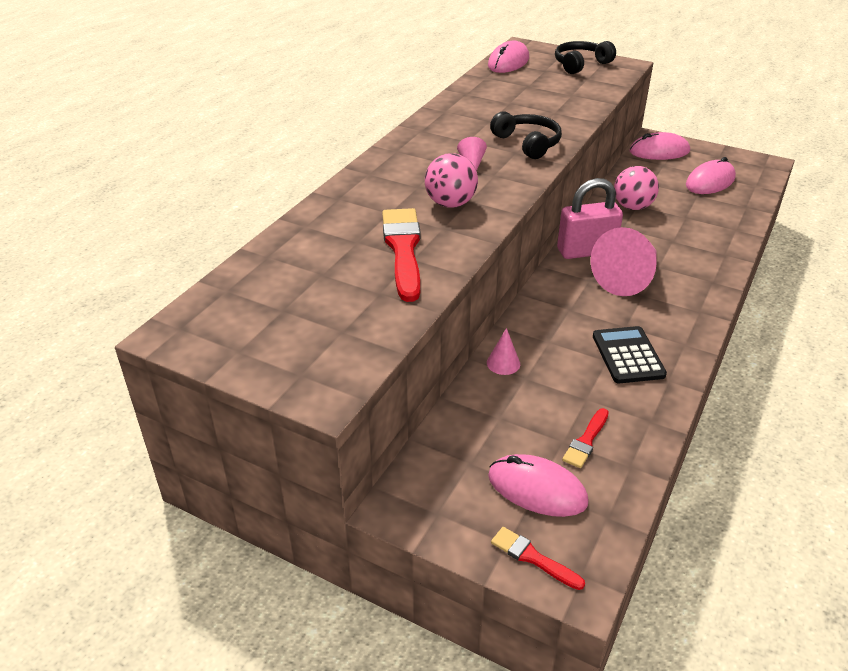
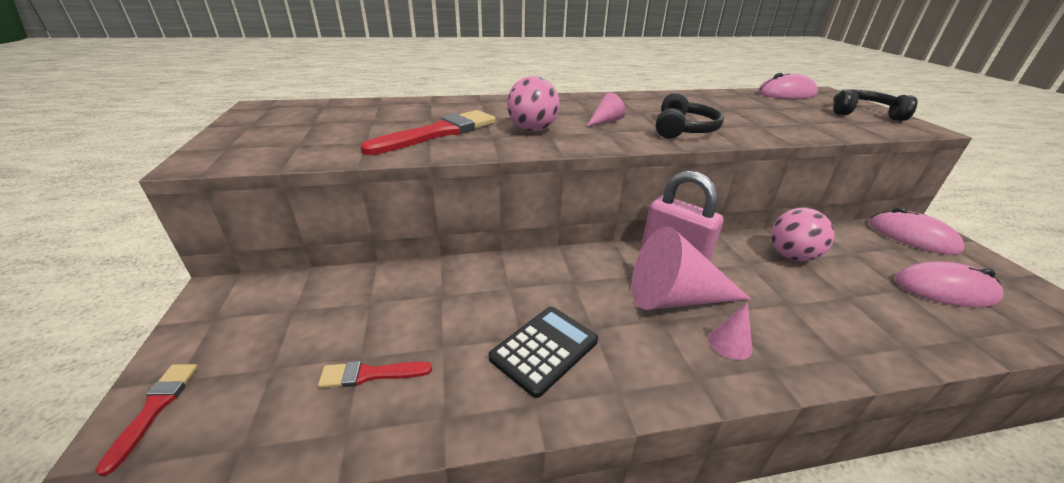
camera: 50 degrees right, 5 degrees down
(503, 363) = (450, 274): pink cone -> pink cone (730, 343)
(537, 489) = (271, 368): pink mouse -> none

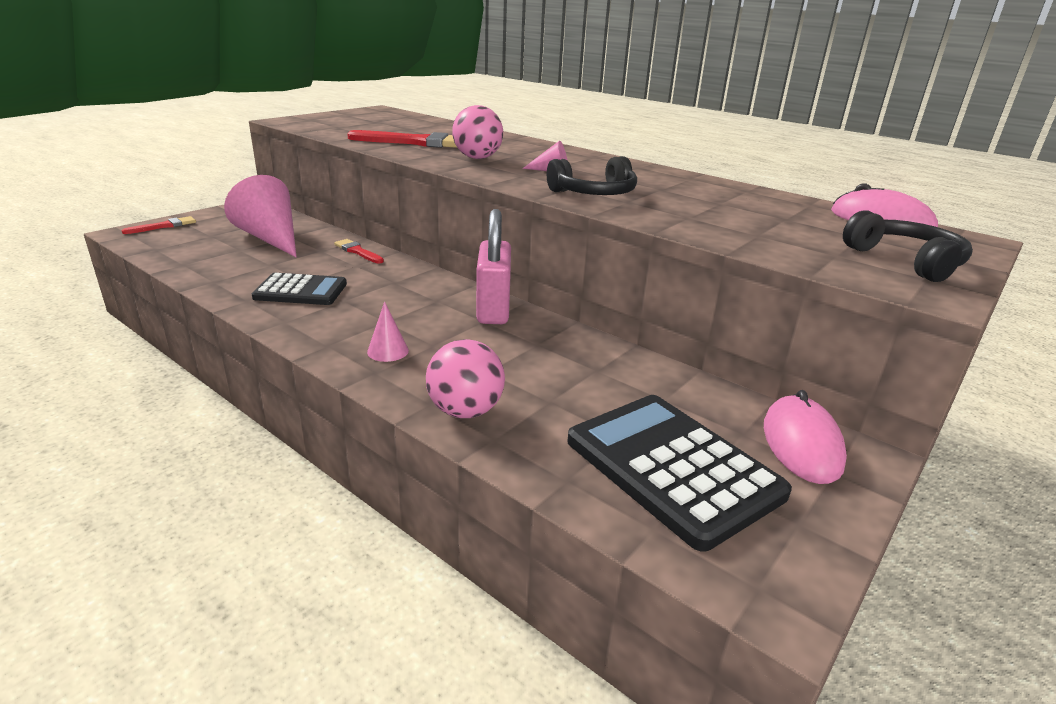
camera: 50 degrees right, 5 degrees down
(370, 374) = (228, 256): red brush -> red brush (358, 251)
(675, 298) = (424, 321): pink cone -> pink cone (271, 239)
(791, 256) = (592, 364): pink ball -> pink ball (465, 411)
(945, 289) = (672, 467): pink mouse -> black calculator

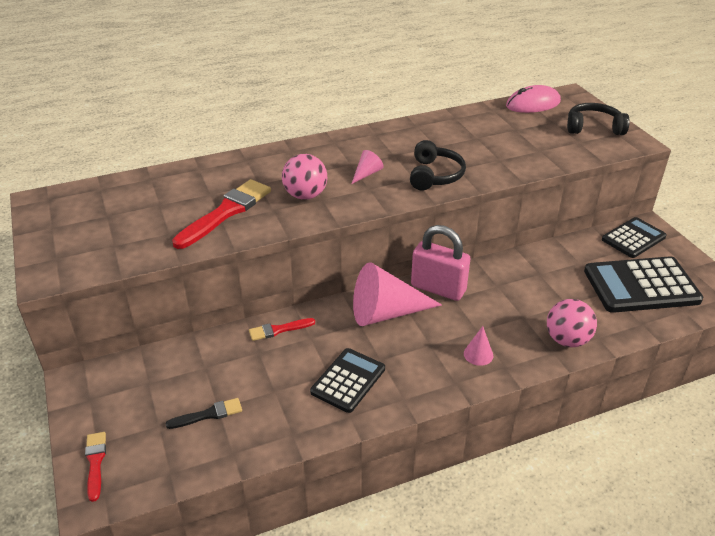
camera: 60 degrees left, 10 degrees up
(229, 248) = (208, 414): none -> black brush
(271, 239) = (203, 381): pink cone -> pink cone (386, 313)
(801, 444) = (633, 238): pink mouse -> black calculator

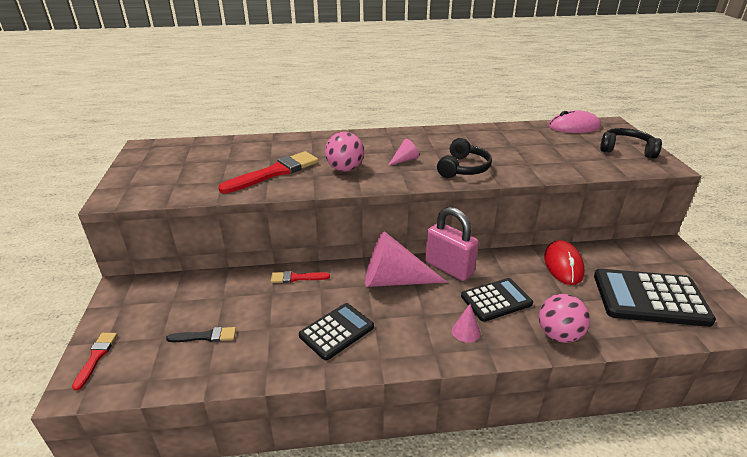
camera: 15 degrees right, 5 degrees down
(551, 265) = (563, 265): none -> red mouse
(633, 238) = (652, 255): black calculator -> black calculator (496, 300)

